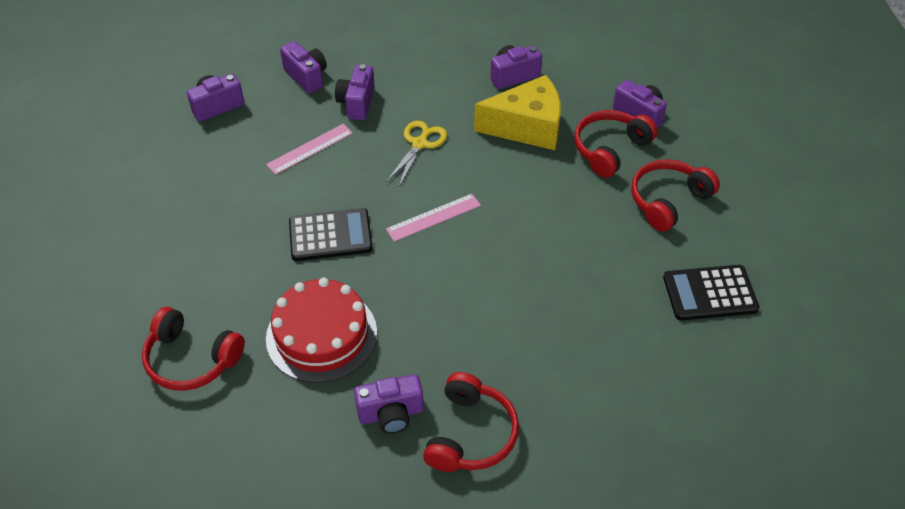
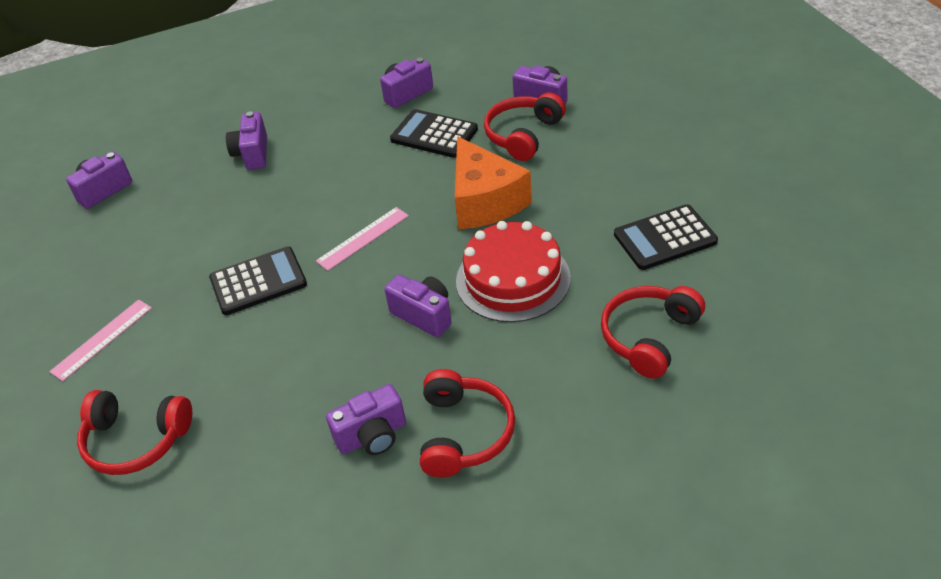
camera: 10 degrees left, 5 degrees down
(306, 77) = (193, 142): purple camera -> purple camera (424, 315)
(310, 149) = (214, 206): pink ruler -> pink ruler (102, 339)
(321, 335) = (275, 379): red cake -> red cake (513, 279)
(419, 144) = (328, 175): yellow scissors -> none
(527, 127) = (434, 135): yellow cheese -> black calculator
(554, 209) = (485, 201): none -> orange cheese
(668, 201) = (596, 166): red headphones -> red headphones (649, 337)

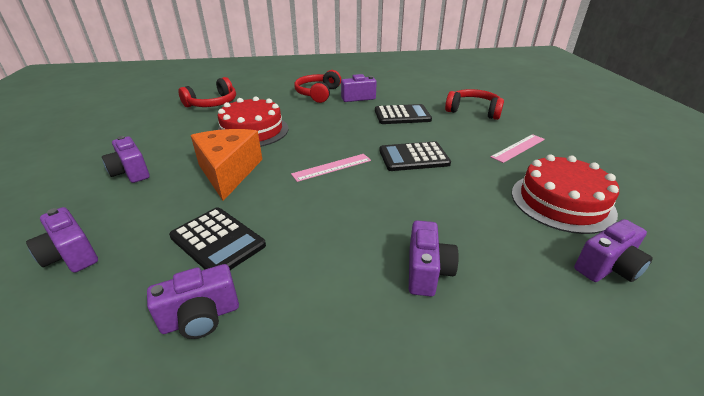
camera: 170 degrees left, 10 degrees down
(99, 251) = (562, 202): none -> red cake
(424, 315) = (313, 126): purple camera -> purple camera (131, 172)
(523, 135) = (141, 217): red headphones -> none
(665, 238) = (149, 132): black calculator -> black calculator (402, 115)

